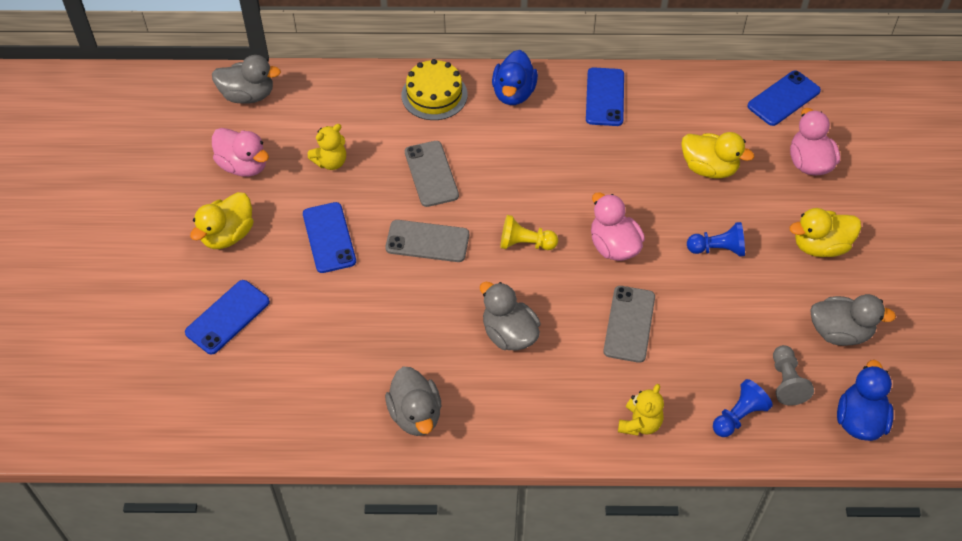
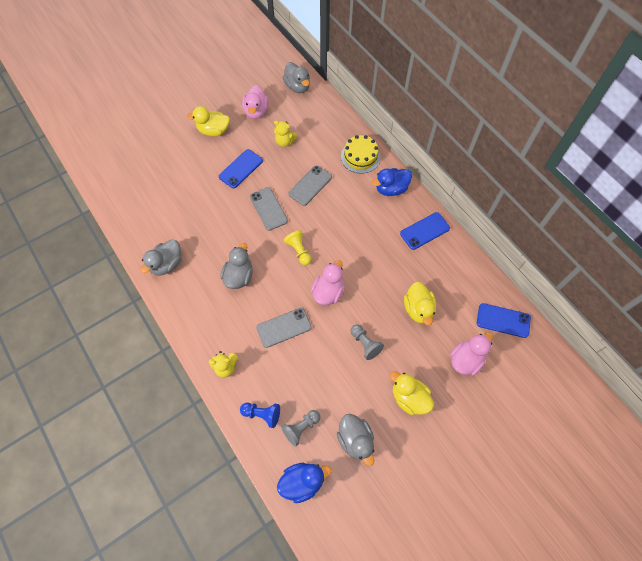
camera: 55 degrees right, 10 degrees up
(227, 317) = (170, 159): blue phone -> none
(717, 249) = (365, 344): blue pawn -> grey pawn

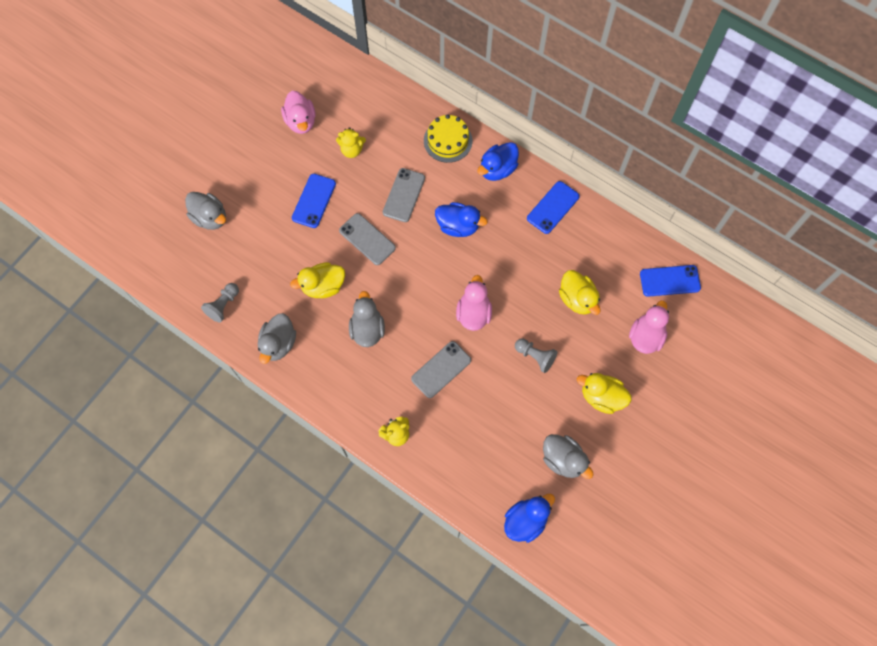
camera: 20 degrees left, 5 degrees up
(213, 131) = (260, 163): yellow duck -> yellow duck (323, 286)
(262, 414) = (456, 469): blue pawn -> none
(297, 87) = (337, 73): grey duck -> grey duck (210, 218)
(299, 251) = (422, 277): yellow pawn -> none
(301, 428) = (502, 468): grey pawn -> grey pawn (223, 305)
(343, 221) = (458, 226): none -> blue duck

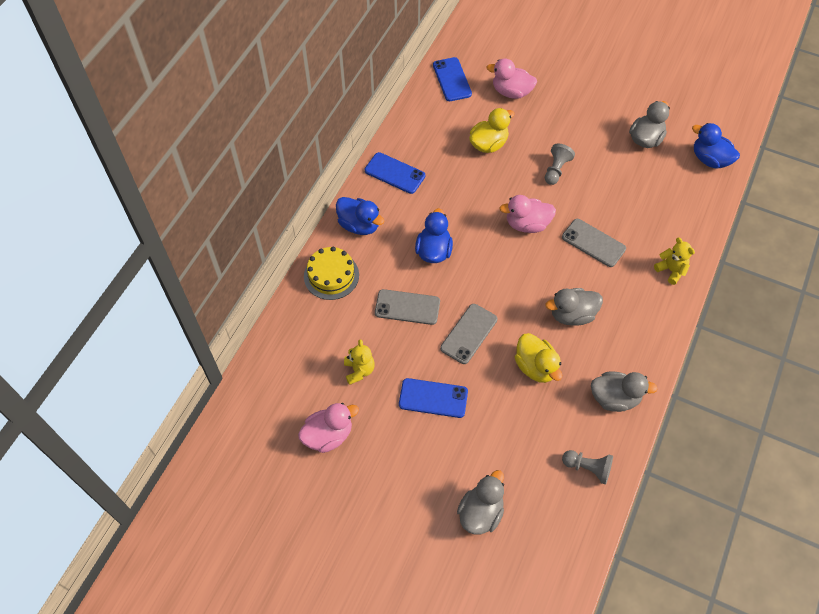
camera: 100 degrees left, 10 degrees down
(601, 397) = (578, 118): yellow duck -> none

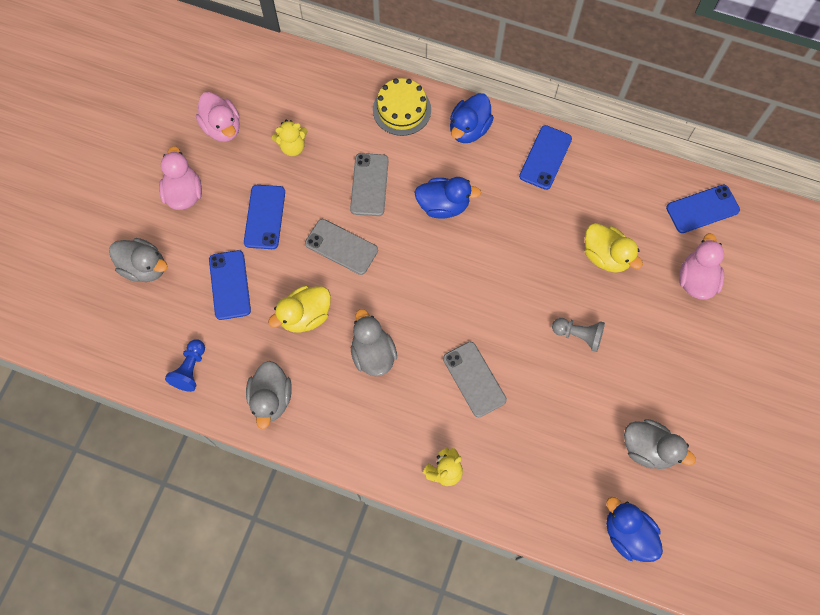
camera: 85 degrees right, 10 degrees up
(503, 431) = (230, 285): none -> blue phone
(527, 224) = (492, 303): pink duck -> pink duck (184, 193)
(588, 468) = (190, 369): grey pawn -> blue pawn
(593, 243) = (474, 379): grey phone -> grey phone turned 60 degrees counterclockwise
(710, 159) = (627, 533): blue duck -> blue duck turned 75 degrees counterclockwise

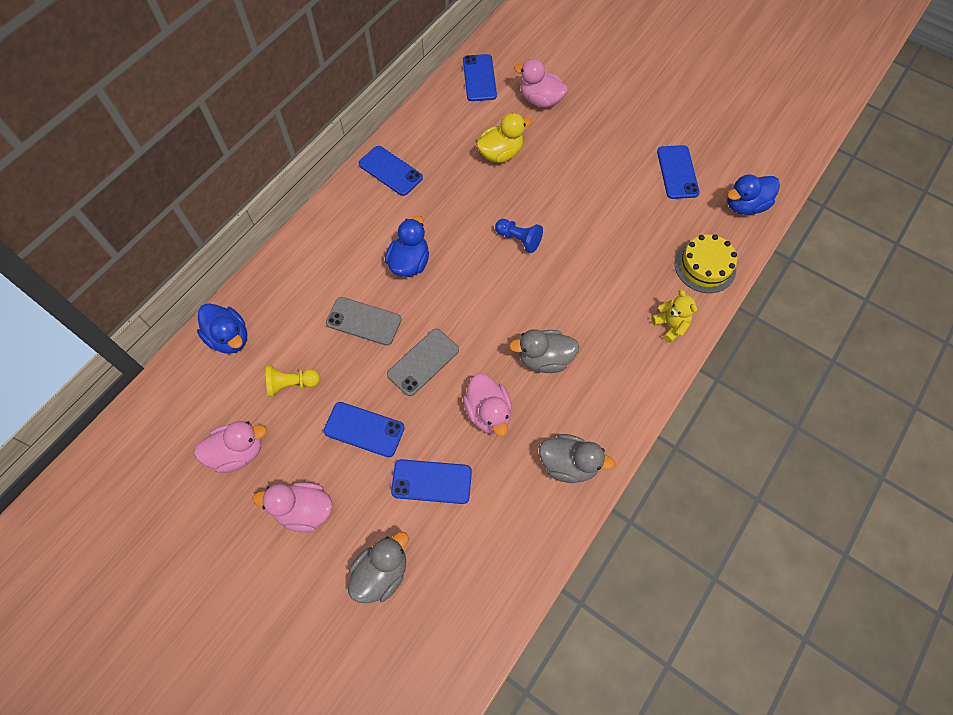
camera: 75 degrees left, 5 degrees down
(190, 369) = (517, 542): blue pawn -> blue pawn (519, 239)
(292, 147) = (292, 384): yellow teddy bear -> yellow pawn
(305, 316) = (488, 412): yellow duck -> pink duck
(402, 109) = (291, 273): yellow cake -> yellow cake (705, 266)
(469, 129) = (337, 222): blue duck -> blue duck (229, 338)
(474, 379) = (589, 280): grey phone -> none
(578, 335) = (568, 192): grey pawn -> none
(648, 448) = (677, 172): grey duck -> blue phone

